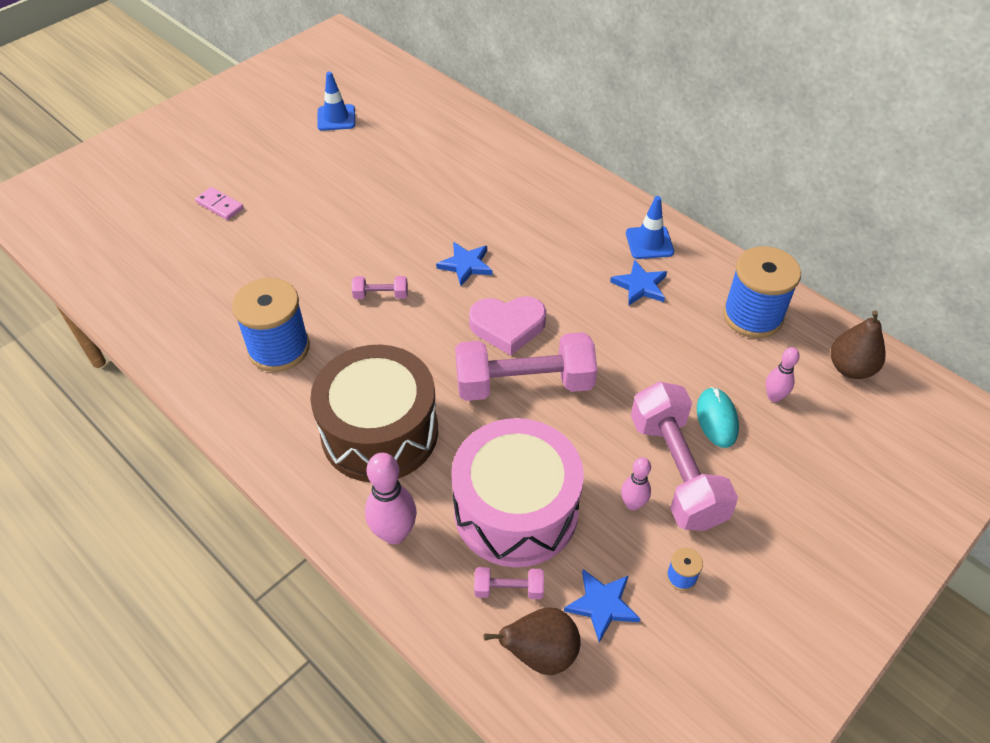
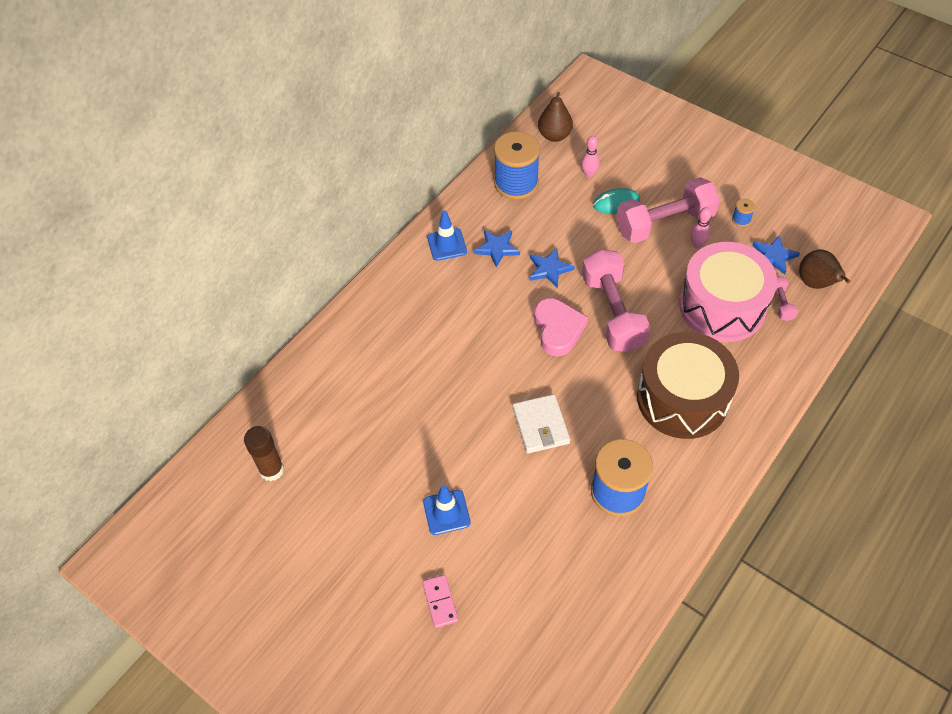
camera: 95 degrees left, 5 degrees up
(219, 205) = (440, 602): pink domino -> pink domino turned 45 degrees counterclockwise
(336, 118) = (284, 521): blue traffic cone -> blue traffic cone (446, 512)
(381, 295) = (540, 425): pink dumbbell -> white wallet
(389, 112) = (271, 470): none -> brown glue stick
(394, 533) = (763, 373): pink bowling pin -> none
(466, 265) = (493, 367): blue star -> blue star (549, 269)

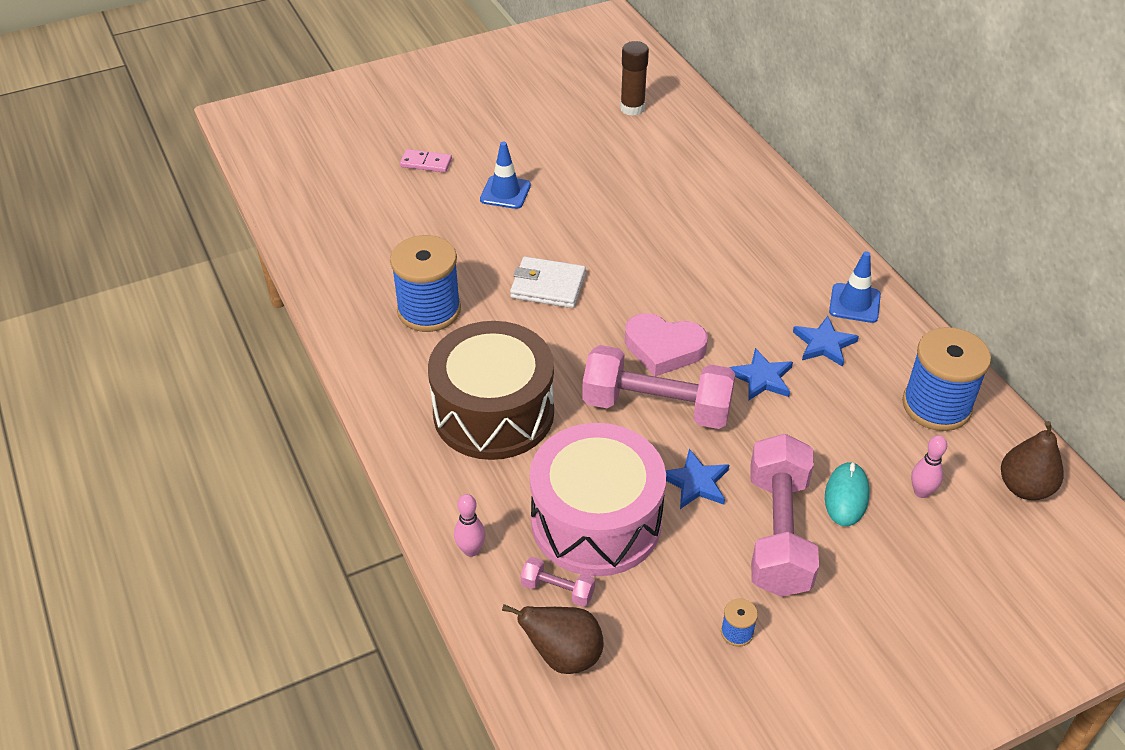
camera: 115 degrees right, 10 degrees down
(697, 245) = (717, 551): pink bowling pin -> pink bowling pin (471, 550)
(773, 256) = (643, 632): blue star -> blue star (695, 482)

